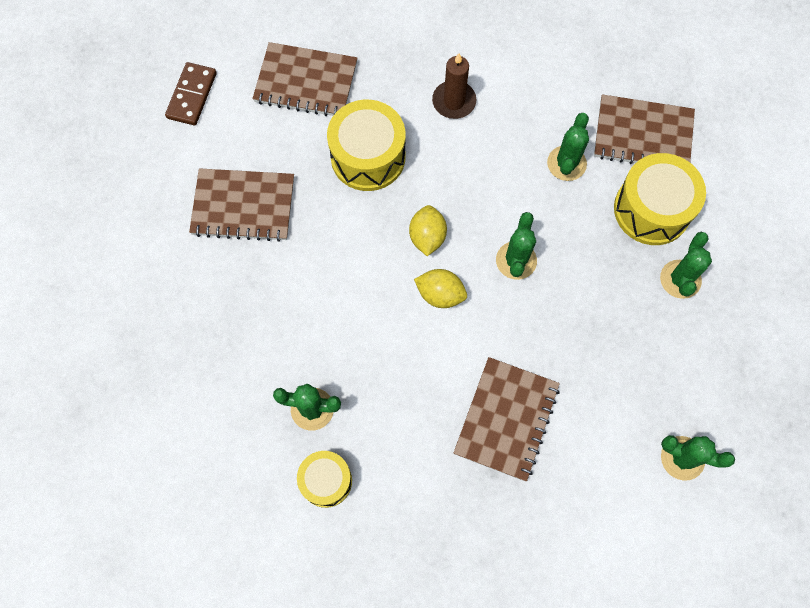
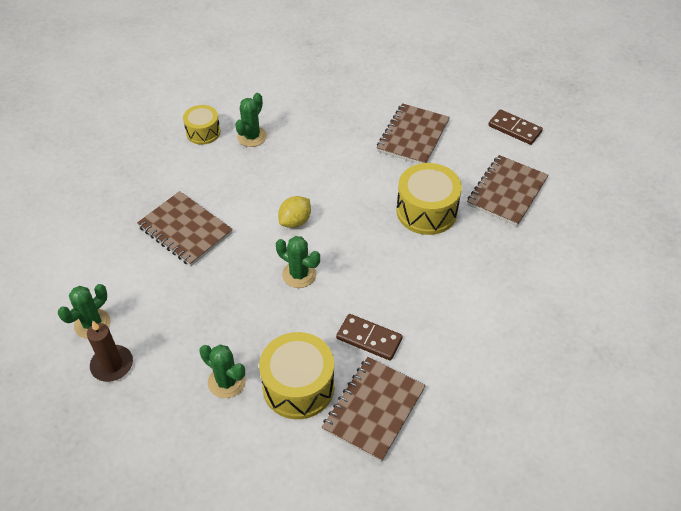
camera: 110 degrees right, 20 degrees down
(427, 237) = (344, 227): yellow lemon -> none
(454, 101) = (458, 279): brown candle -> brown candle (112, 365)
(566, 163) = (369, 338): green cactus -> brown domino

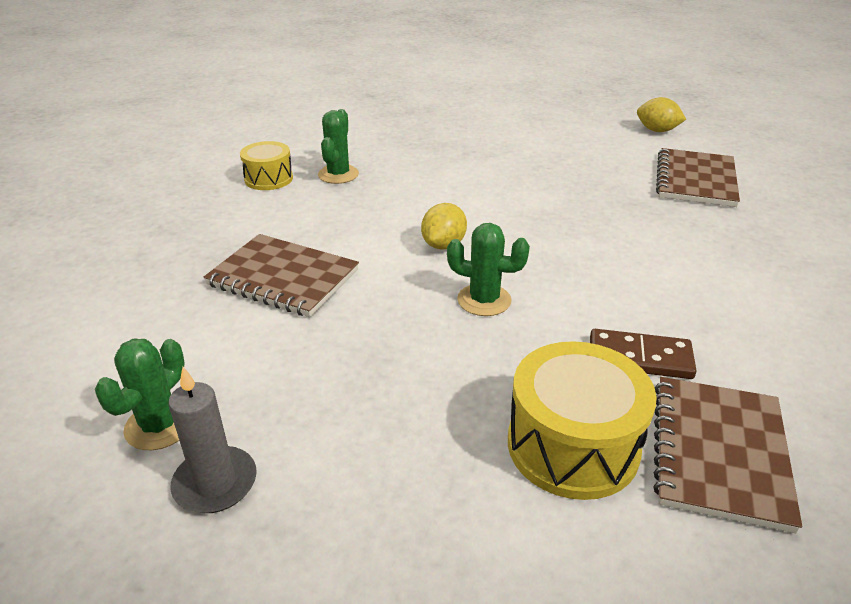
camera: 15 degrees left, 15 degrees down
(112, 365) = (215, 483): brown candle -> grey candle
(226, 382) = (444, 465): green cactus -> none
(413, 136) = (544, 150): brown notebook -> none
(426, 211) = (613, 210): yellow drum -> none
(514, 129) = (657, 130): brown domino -> yellow lemon

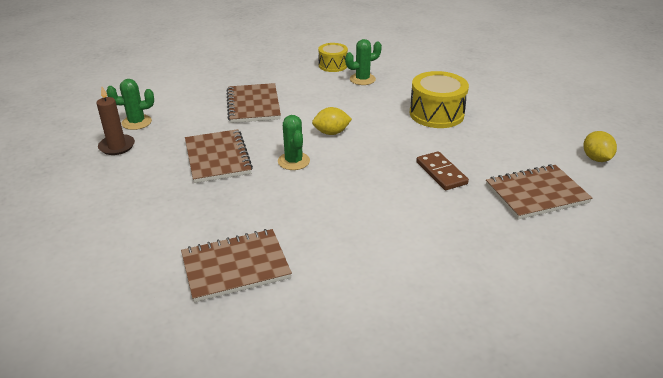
camera: 55 degrees right, 0 degrees up
(215, 483) = (117, 146): grey candle -> brown candle
(399, 367) = (217, 158): none -> brown notebook
(572, 445) = (204, 221): yellow drum -> yellow drum (436, 114)
(640, 357) = (292, 223): brown domino -> brown domino (441, 173)

